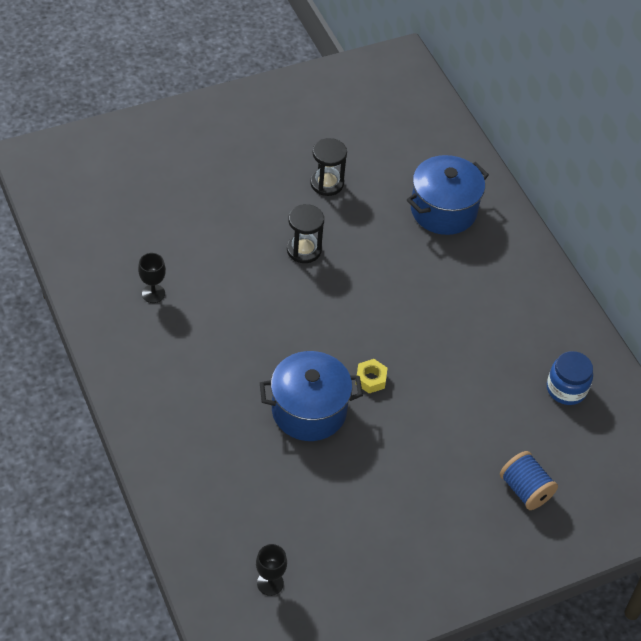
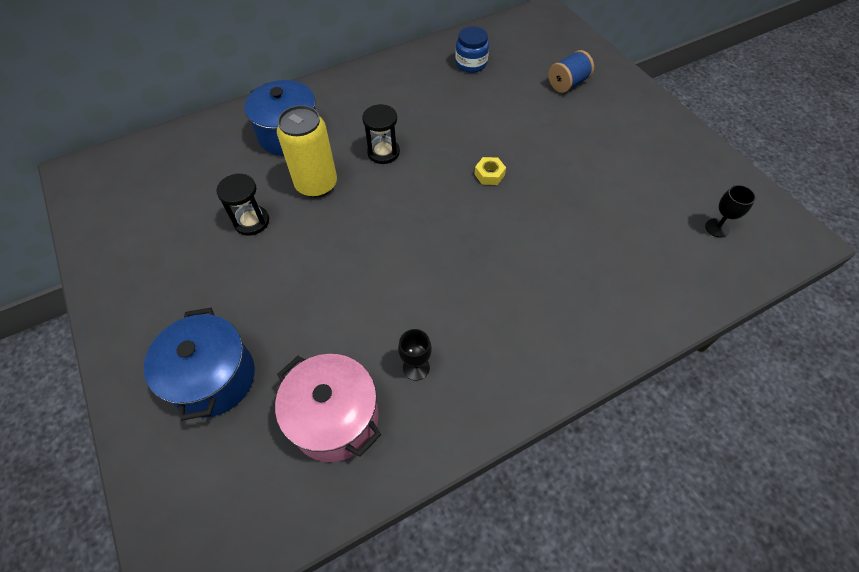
camera: 90 degrees left, 5 degrees up
(120, 239) = (335, 418): none -> pink pot
(304, 250) = (343, 234): black hourglass -> black hourglass (383, 152)
(309, 410) = (534, 215): blue pot -> blue pot (213, 378)
(370, 231) = (316, 184): none -> yellow can

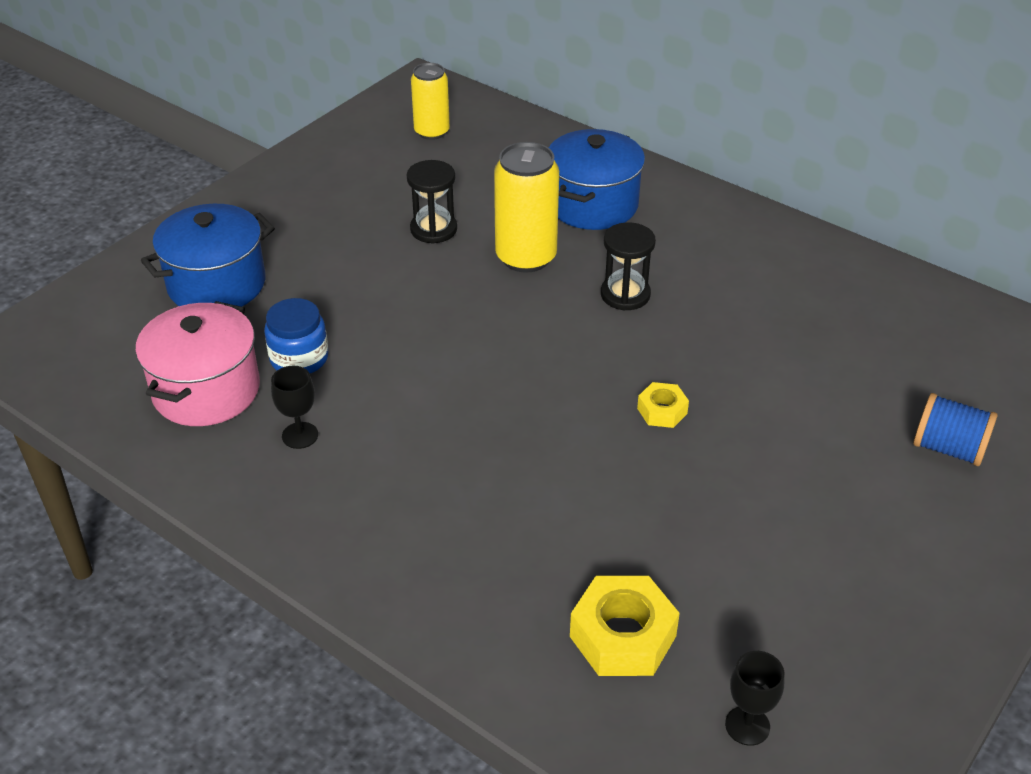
camera: 65 degrees right, 15 degrees down
(140, 186) = (432, 132): none -> yellow can
(471, 63) = (889, 322): blue jar -> blue jar (299, 358)
(647, 255) = (623, 636): none -> yellow nut

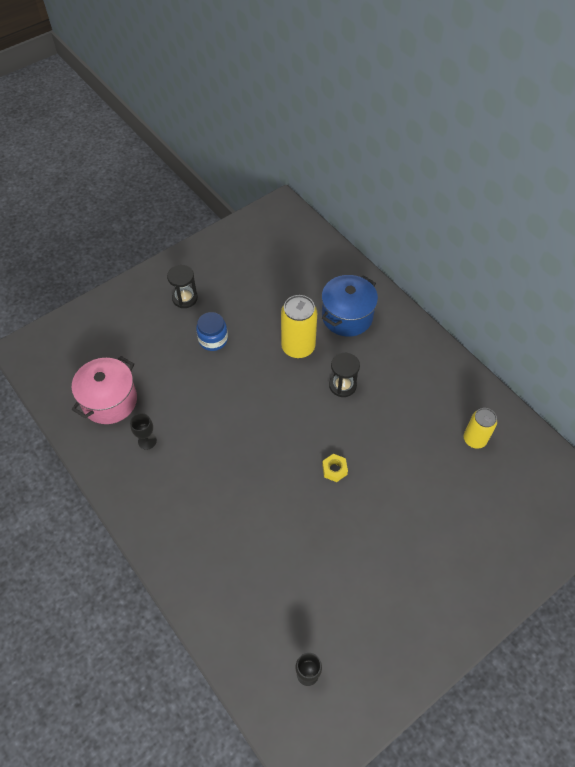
camera: 15 degrees right, 15 degrees up
(217, 284) = (133, 330): blue pot -> none
(299, 358) = (160, 390): blue jar -> blue jar (213, 339)
(432, 132) = (276, 244): yellow can -> yellow can (474, 439)
(433, 229) = (255, 316): black hourglass -> black hourglass (185, 298)
(623, 636) = (265, 605): yellow nut -> none
(948, 448) = (478, 532): blue spool -> none

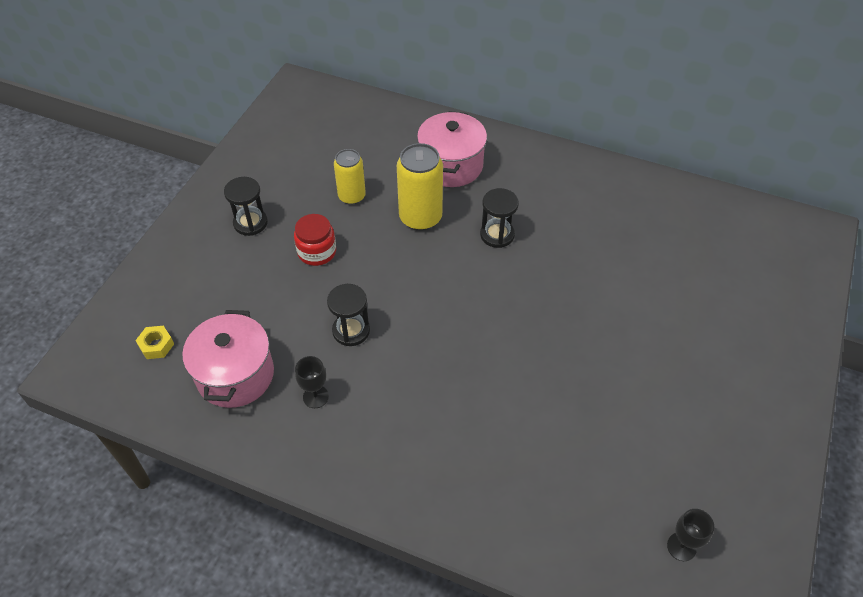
camera: 30 degrees left, 5 degrees down
(198, 407) = (351, 331): none -> black hourglass
(213, 339) = (317, 252): blue jar -> red jar
(334, 469) = (551, 322): yellow nut -> yellow nut (156, 345)
(347, 316) = (451, 165): blue pot -> pink pot
(474, 439) = (666, 225): yellow can -> yellow can (352, 196)

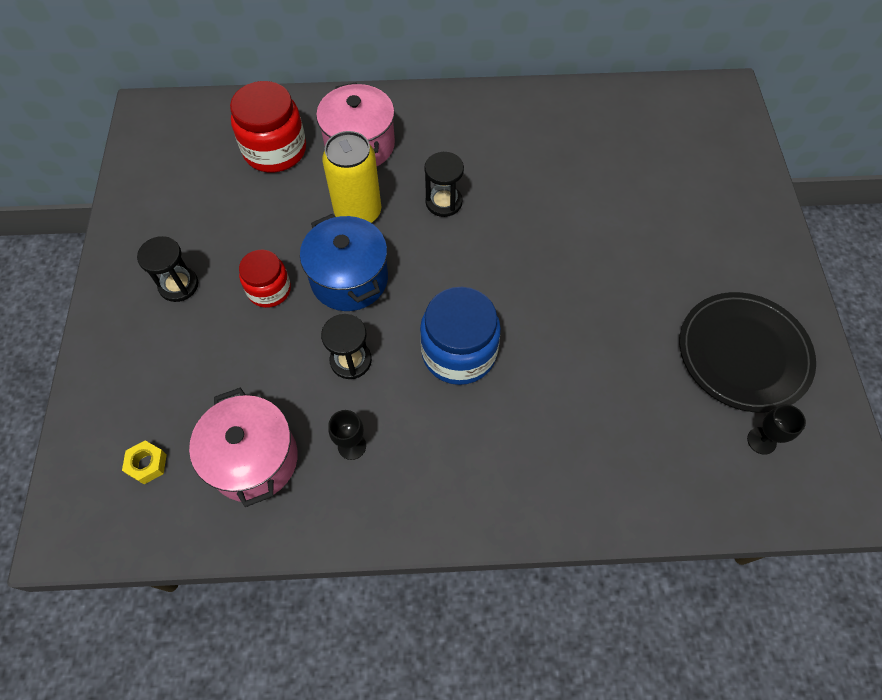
camera: 25 degrees left, 10 degrees up
(352, 196) = (274, 215): yellow can -> none
(380, 147) = (275, 150): none -> red jar
(384, 267) = (349, 279): none -> blue pot
(443, 359) = (459, 352): none -> blue jar
(706, 464) = (743, 353): none -> black plate

